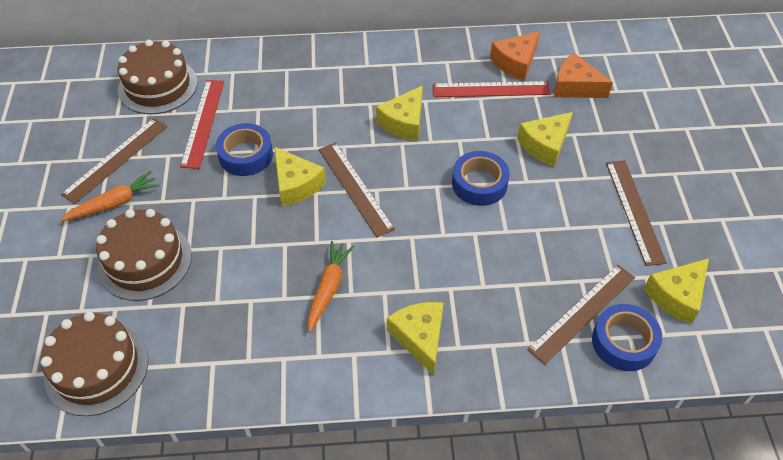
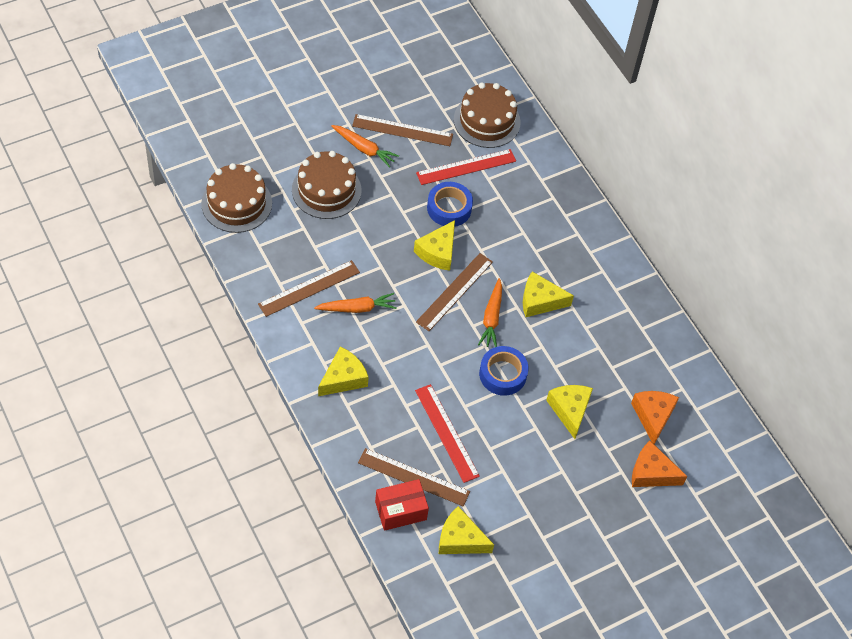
camera: 60 degrees right, 5 degrees up
(404, 168) = (491, 318): none -> orange carrot
(491, 89) = (613, 352): red ruler -> red ruler (446, 433)
(515, 63) = (657, 362): orange cheese -> orange cheese (651, 473)
(545, 145) = (569, 410): yellow cheese -> yellow cheese turned 60 degrees clockwise
(624, 342) = (400, 510): blue tape -> red box
(634, 211) = (531, 493): brown ruler -> brown ruler (309, 288)

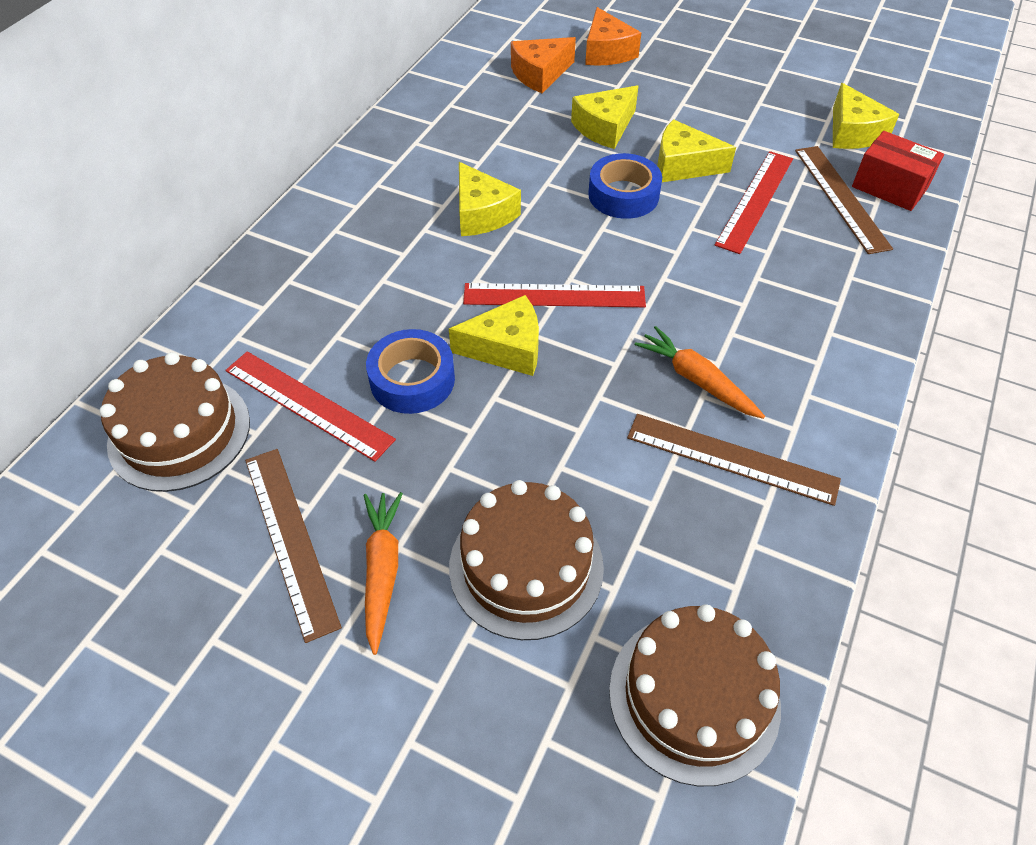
camera: 120 degrees left, 5 degrees down
(343, 378) = (812, 329): yellow cheese -> yellow cheese (683, 165)
(454, 291) = (554, 296): brown ruler -> red ruler
(491, 318) = (555, 242): orange carrot -> none

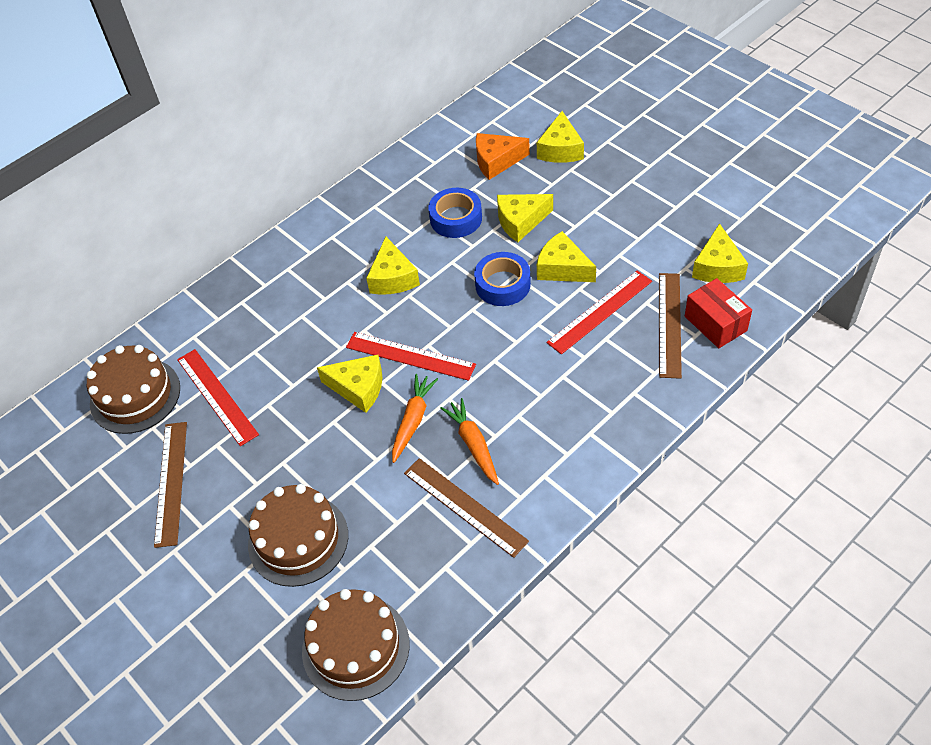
camera: 25 degrees right, 0 degrees up
(382, 571) = (214, 517): orange carrot -> orange carrot (413, 420)
(412, 379) = (288, 395): blue tape -> blue tape (456, 218)
(607, 52) = (560, 149): orange cheese -> yellow cheese

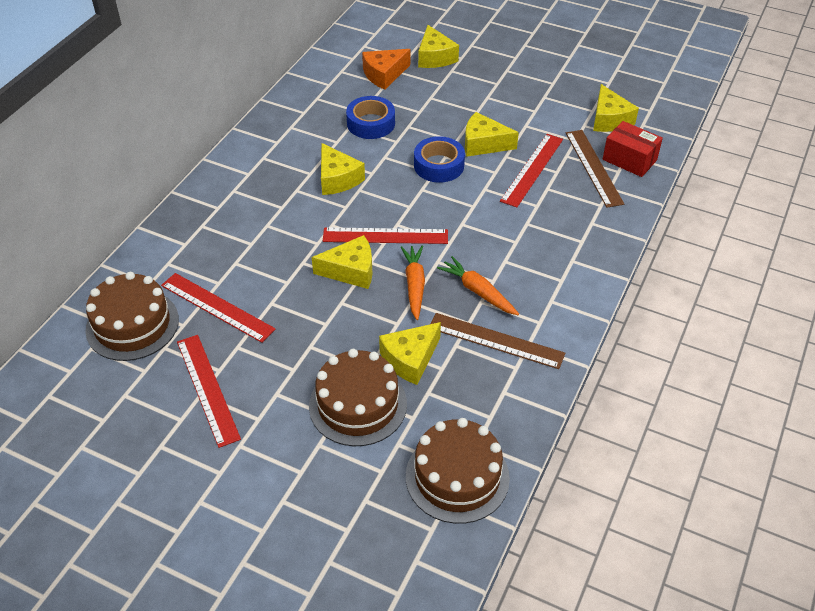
camera: 25 degrees left, 5 degrees down
(171, 482) = (207, 389): brown ruler -> red ruler
(520, 221) = (429, 116): yellow cheese -> yellow cheese (410, 359)

